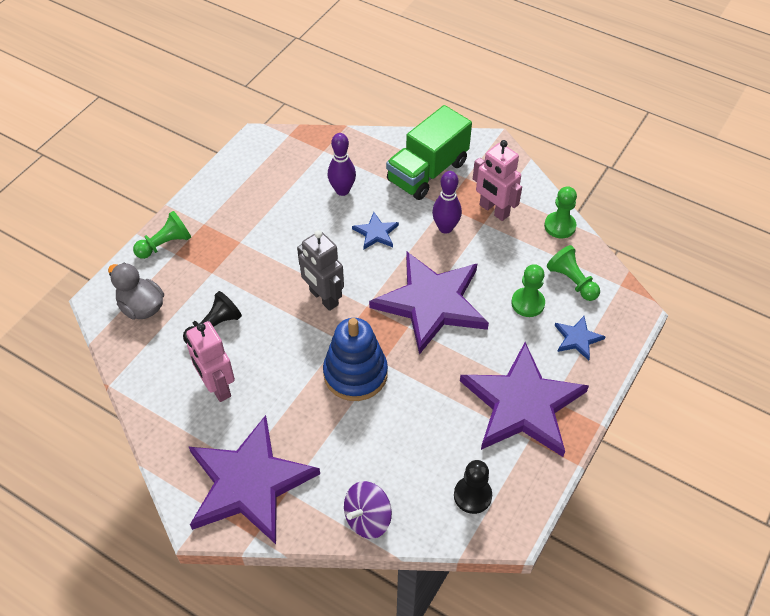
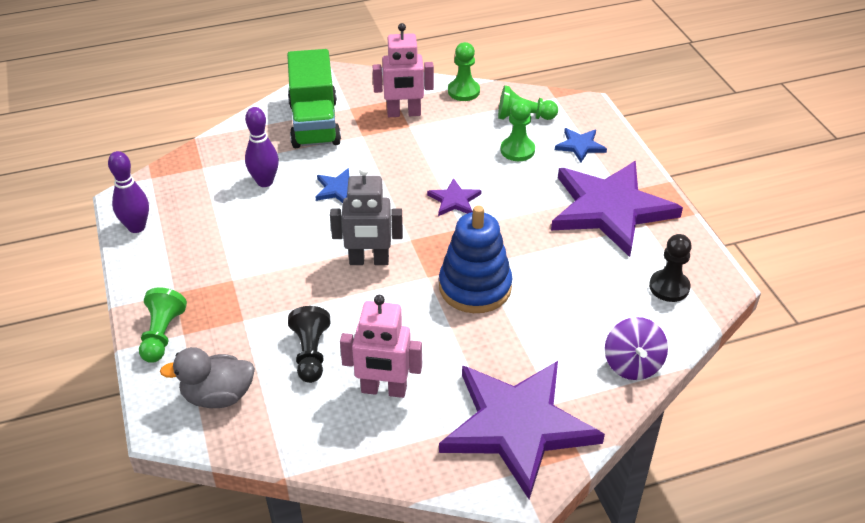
camera: 50 degrees left, 10 degrees down
(432, 303) = (454, 200): purple star -> purple star, size x0.42
(445, 228) = (387, 148): purple bowling pin -> purple bowling pin (136, 227)

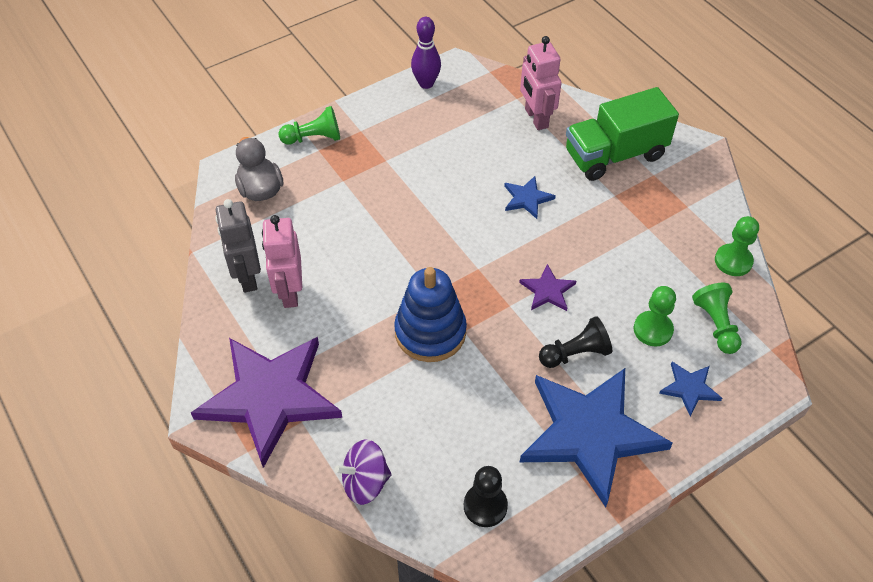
camera: 75 degrees right, 10 degrees up
(265, 182) = (515, 144): purple bowling pin -> none
(311, 354) = (317, 233): black pawn -> black pawn (575, 353)
(369, 261) = (438, 244): grey robot -> grey robot (247, 277)
(404, 113) = (666, 219): pink robot -> pink robot (536, 118)
(610, 209) = (590, 433): purple star -> blue star

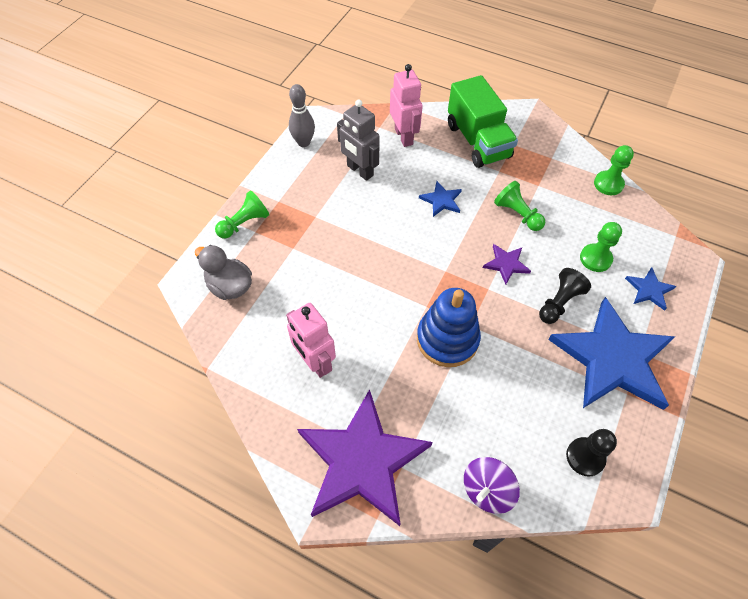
camera: 30 degrees left, 5 degrees up
(247, 277) = (270, 366): grey robot -> grey robot (360, 171)
(426, 83) = (303, 142): purple bowling pin -> grey bowling pin
(536, 118) = (404, 136): pink robot -> pink robot turned 150 degrees counterclockwise
(615, 155) = (478, 141): green truck -> green truck turned 60 degrees counterclockwise
(716, 325) = (631, 235): green pawn -> green pawn (517, 214)

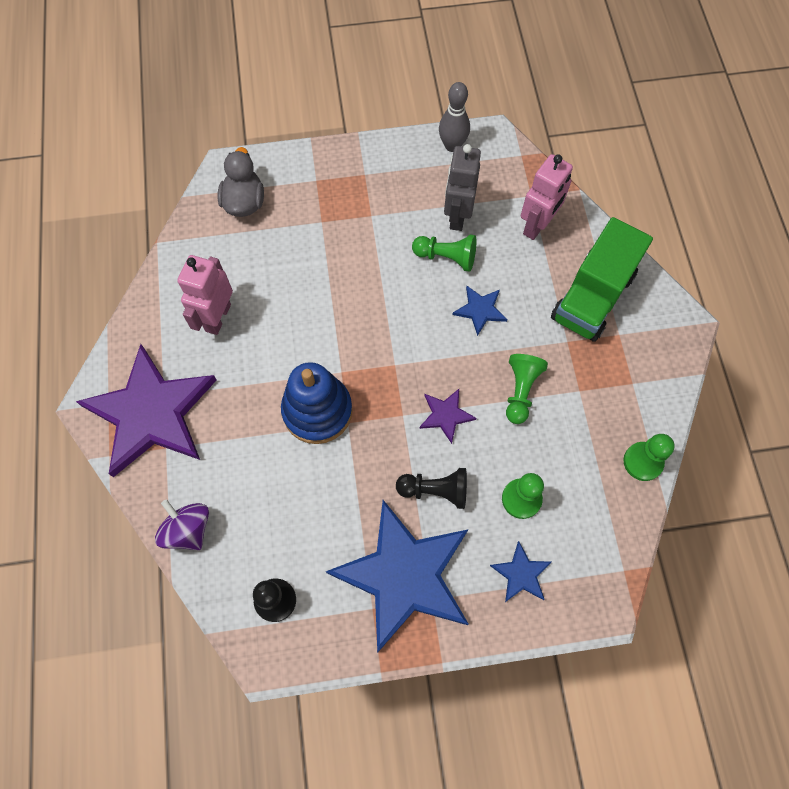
camera: 55 degrees right, 10 degrees up
(244, 223) = (318, 166): green pawn -> green pawn (446, 257)
(487, 490) = (188, 530): purple spinning top -> purple spinning top turned 45 degrees clockwise

